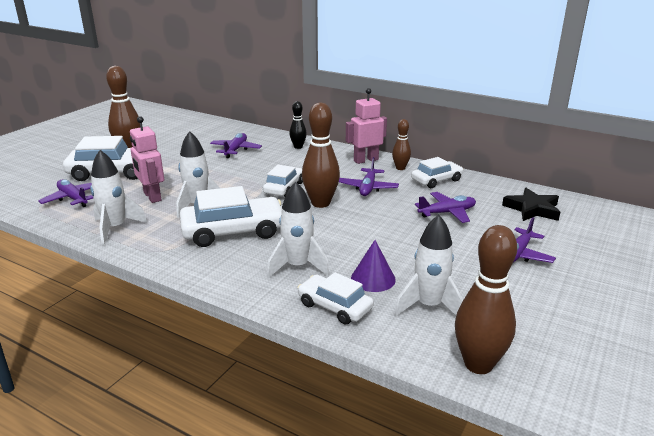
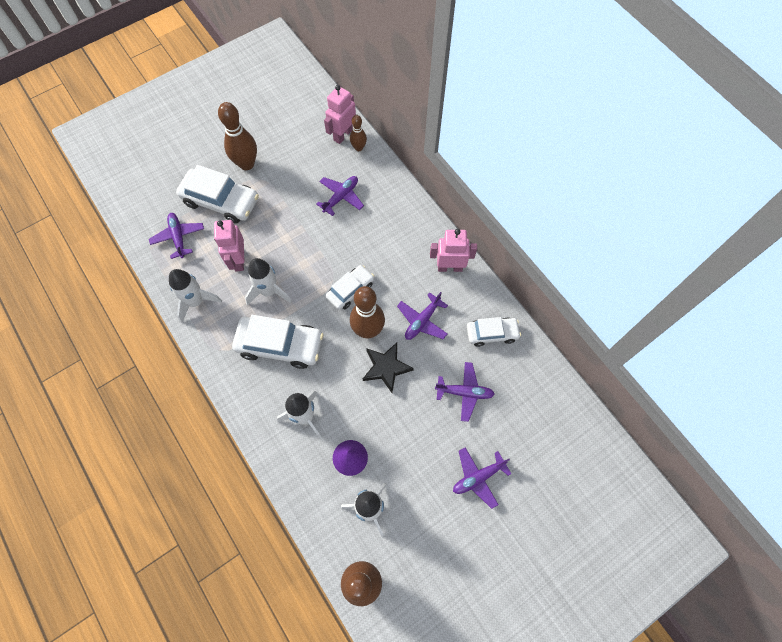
camera: 25 degrees right, 40 degrees up
(215, 126) = (343, 135): none -> pink robot
(298, 147) = (401, 213): black bowling pin -> none
(334, 306) = (306, 477): white car -> none
(400, 168) = (473, 296): brown bowling pin -> brown bowling pin (358, 148)
(532, 209) = (543, 420): black star -> black star (386, 367)

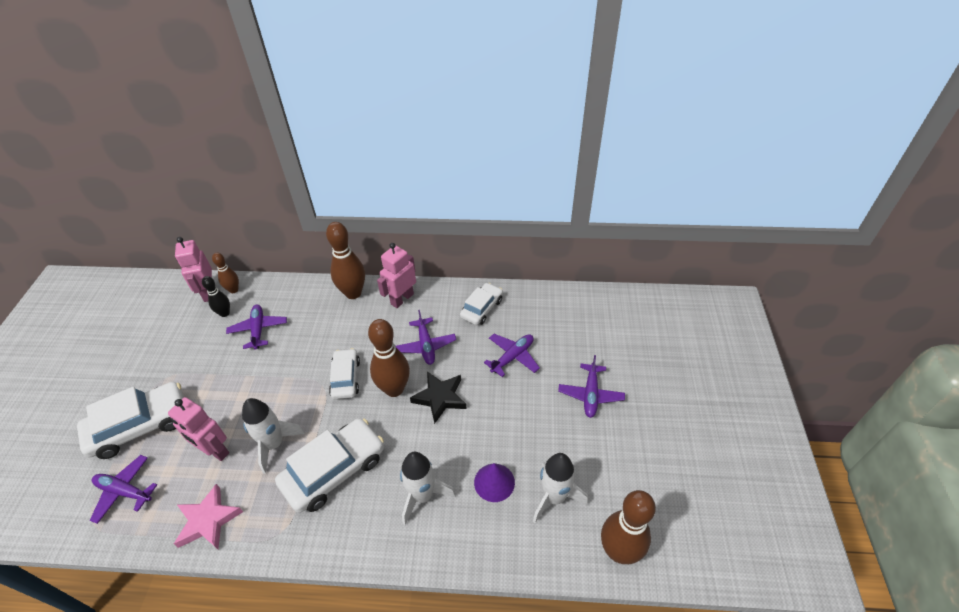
camera: 50 degrees left, 20 degrees down
(196, 301) = (208, 520): white rocket -> pink star
(246, 164) = (136, 379): brown bowling pin -> brown bowling pin (353, 293)
(335, 162) = (225, 313): none -> black bowling pin

